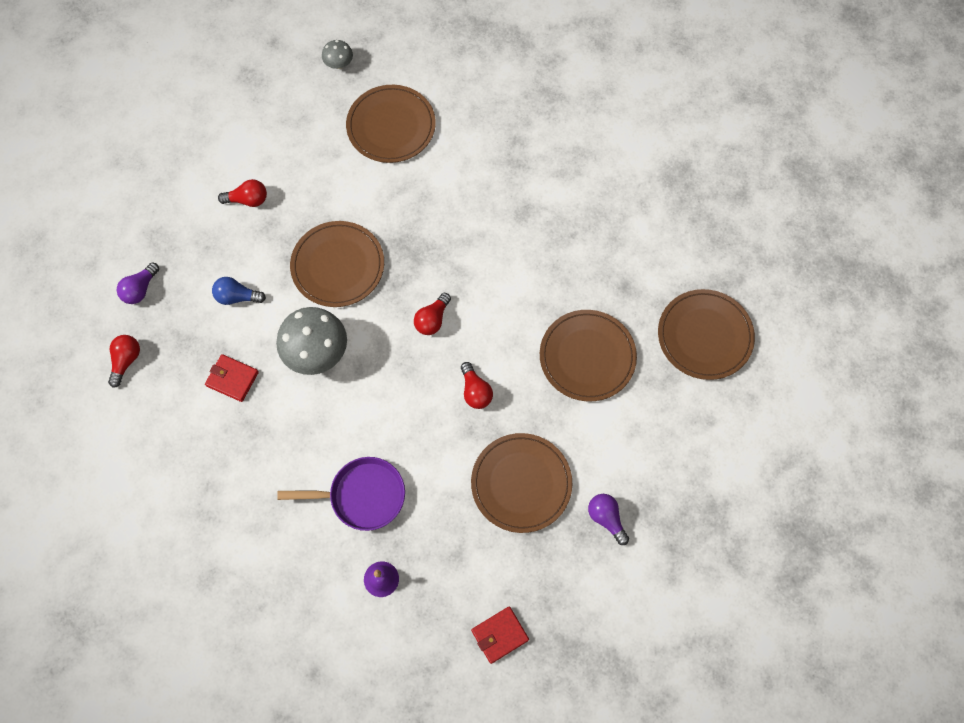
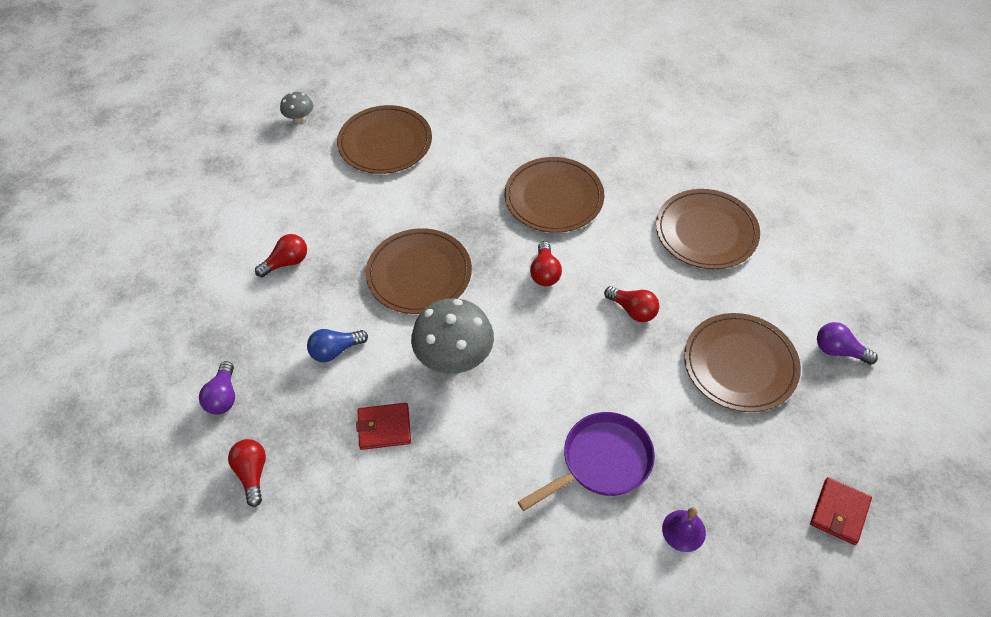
camera: 30 degrees left, 15 degrees down
(705, 336) = (786, 168): brown plate -> brown plate (554, 197)

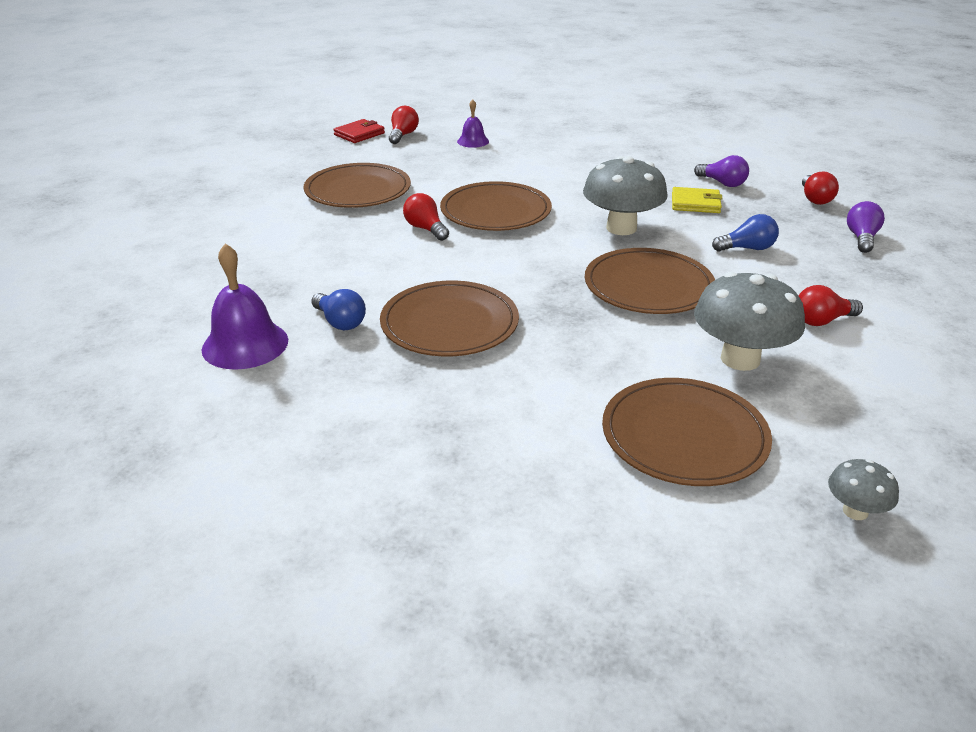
camera: 165 degrees left, 20 degrees down
(350, 209) = (740, 359): none -> grey mushroom
(384, 428) = (695, 203): red wallet -> yellow wallet
(545, 273) = (500, 265): red light bulb -> red light bulb (403, 135)
(601, 462) = (513, 168): purple pan -> none
(628, 182) = (340, 322): none -> blue light bulb
(674, 149) = (245, 344): none -> purple bell
(706, 232) = (294, 266): brown plate -> brown plate (495, 211)
(838, 351) = (266, 185): purple light bulb -> purple light bulb (722, 183)

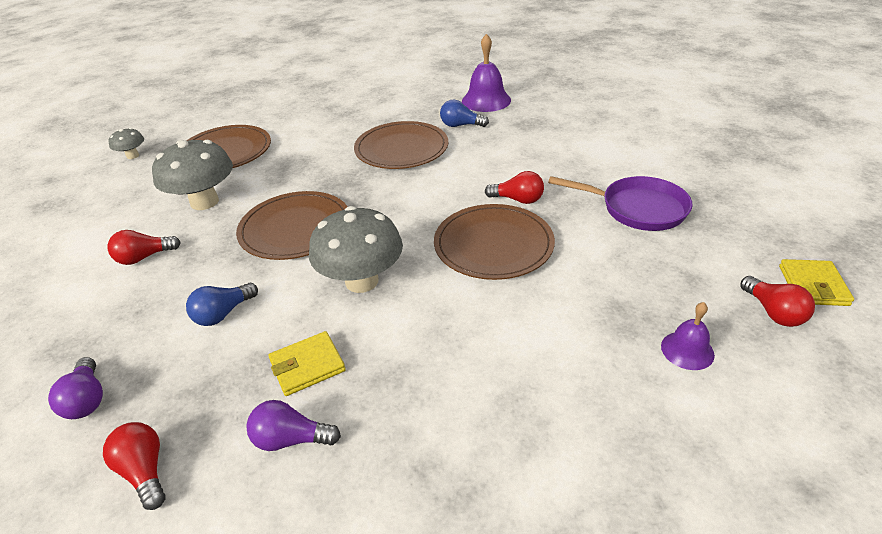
camera: 145 degrees right, 5 degrees up
(358, 190) = (637, 209): brown plate -> purple pan
(359, 134) = (813, 285): red wallet -> yellow wallet
(822, 321) = (144, 257): red light bulb -> red light bulb turned 150 degrees counterclockwise

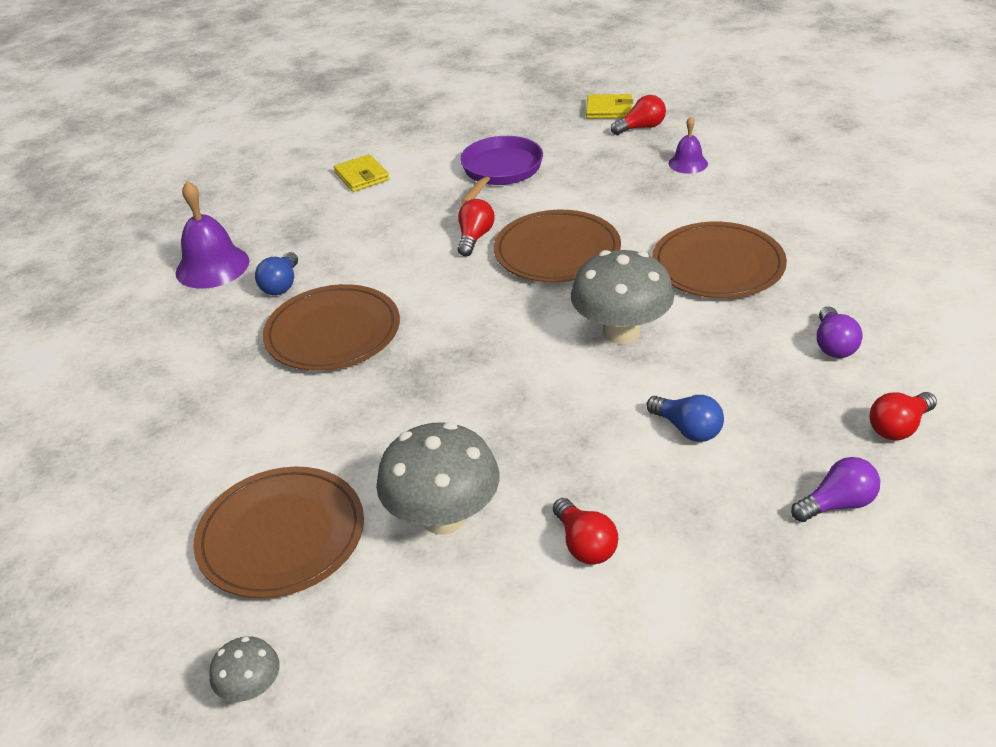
camera: 90 degrees left, 0 degrees up
(295, 229) = (521, 402): brown plate -> brown plate (718, 265)
(307, 366) = (749, 350): yellow wallet -> yellow wallet (362, 176)

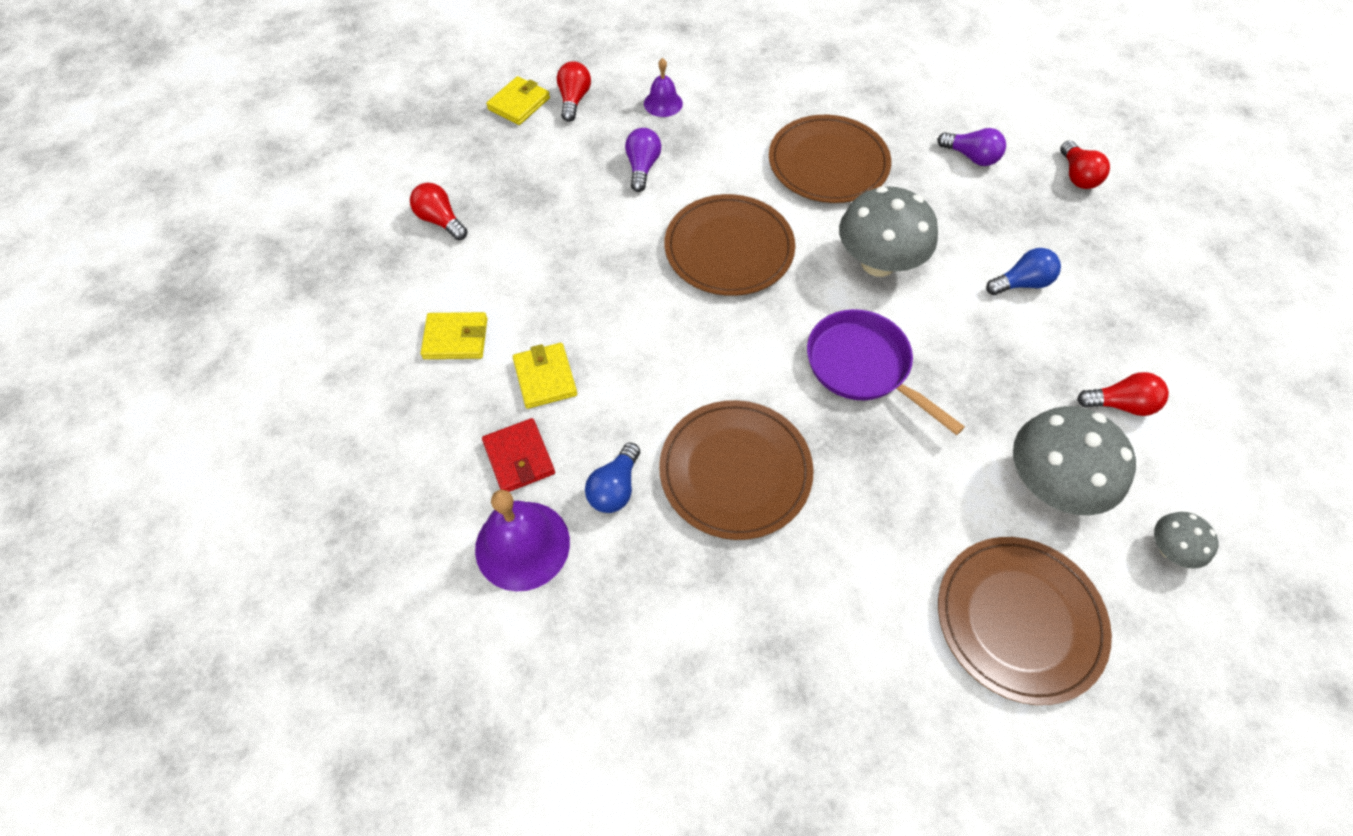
camera: 65 degrees left, 20 degrees up
(251, 689) = (1197, 704): grey mushroom -> grey mushroom (1170, 549)
(281, 238) = (519, 458): none -> red wallet
(281, 285) = (615, 488): blue light bulb -> blue light bulb turned 75 degrees clockwise
(356, 221) = (545, 378): none -> yellow wallet
(475, 238) = (658, 295): red light bulb -> red light bulb (440, 220)
(500, 171) = (555, 227): purple pan -> purple pan (863, 366)
(837, 504) = (1137, 247): purple light bulb -> purple light bulb (642, 167)

